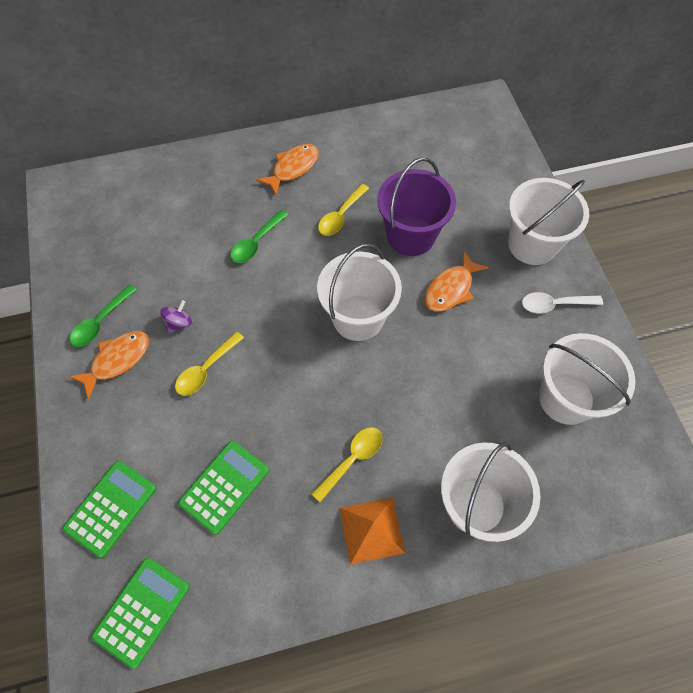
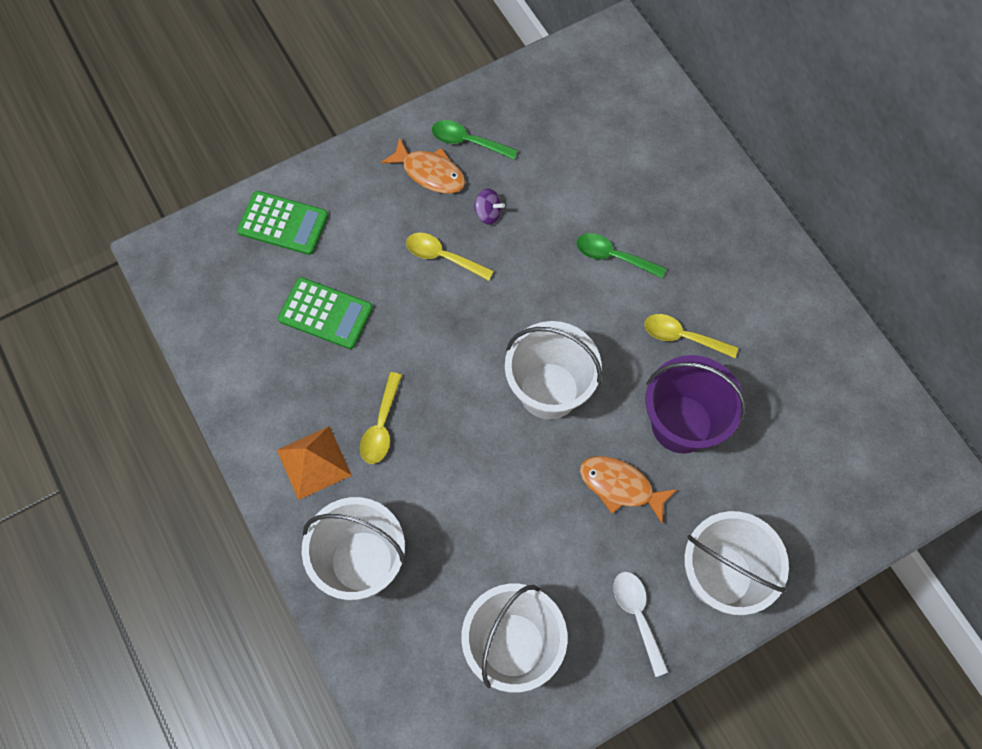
camera: 75 degrees right, 5 degrees up
(142, 611) = (200, 282): green calculator -> none
(292, 168) = (733, 264): orange fish -> none
(352, 460) = (381, 426): yellow spoon -> yellow spoon turned 75 degrees clockwise

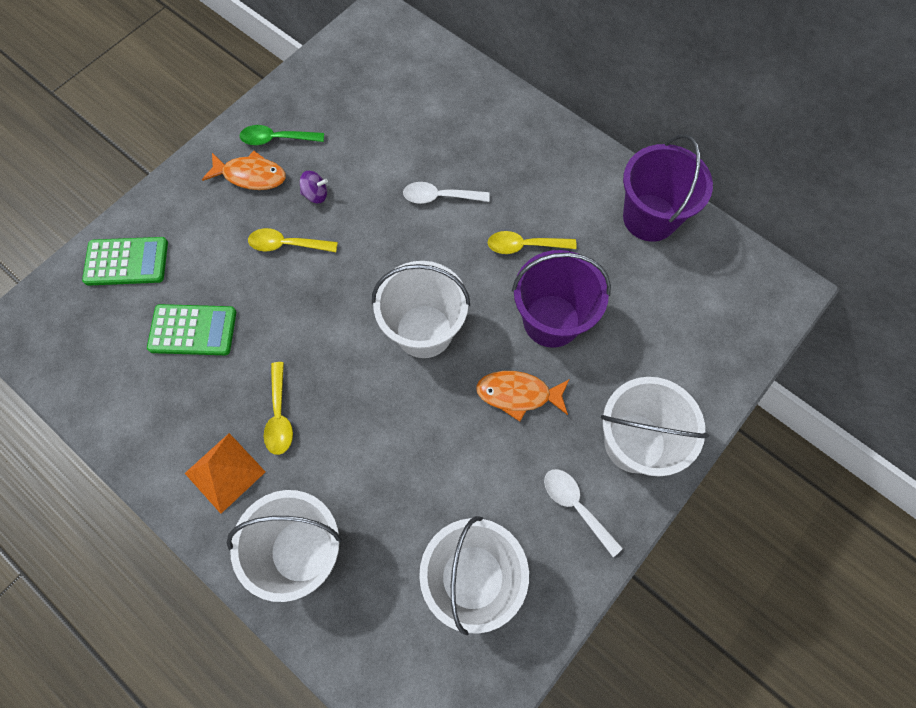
camera: 20 degrees left, 0 degrees up
(613, 256) = (440, 197): green spoon -> white spoon
(826, 350) = (649, 218): none -> purple bucket

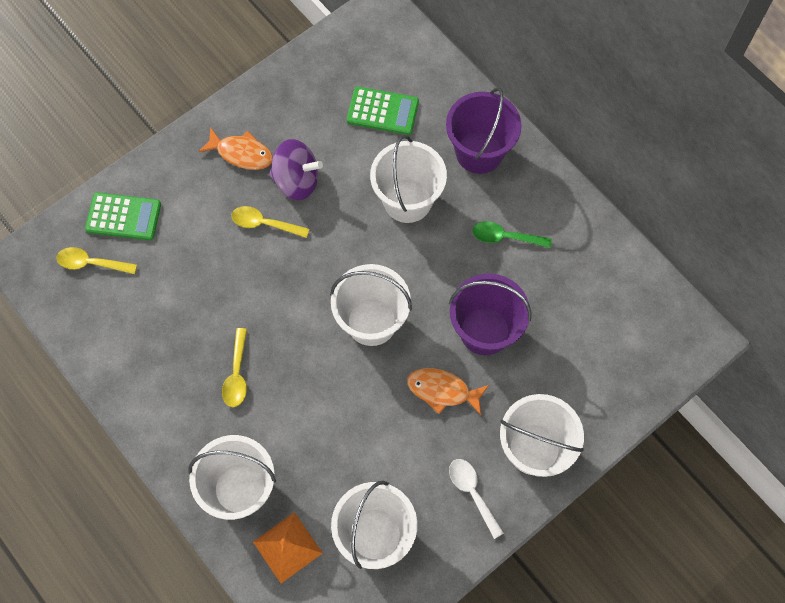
camera: 10 degrees right, 0 degrees up
(193, 330) = (173, 288): green calculator -> green calculator (383, 111)
(225, 472) = (185, 414): orange pyramid -> orange pyramid (287, 547)
(277, 139) = (269, 121): green spoon -> green spoon (505, 237)
(316, 194) = (297, 181): purple spinning top -> purple spinning top, size x1.99
(440, 197) = (407, 200): white spoon -> white bucket
(525, 246) = (475, 259): yellow spoon -> yellow spoon (91, 263)
(649, 218) = (594, 251): purple bucket -> purple bucket (479, 152)

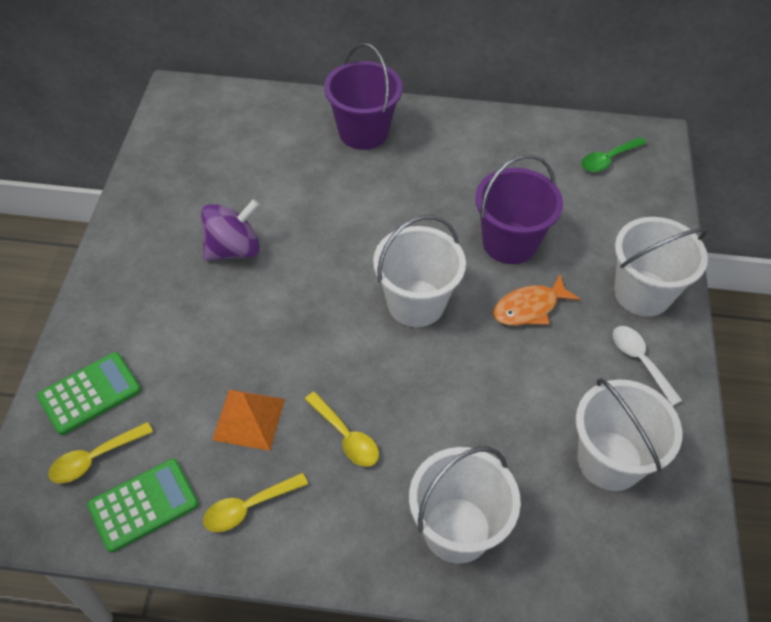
camera: 45 degrees left, 15 degrees down
(241, 153) = (159, 263): orange fish -> none
(264, 223) = (239, 300): yellow spoon -> yellow spoon (249, 507)
(287, 547) = (554, 540): orange pyramid -> orange pyramid (249, 419)
(383, 111) = (254, 154): green calculator -> green calculator (143, 505)
(407, 200) = (345, 199): white bucket -> none
(472, 493) = (640, 361): white spoon -> white spoon turned 45 degrees clockwise
(505, 237) = (449, 171): green spoon -> green spoon (608, 159)

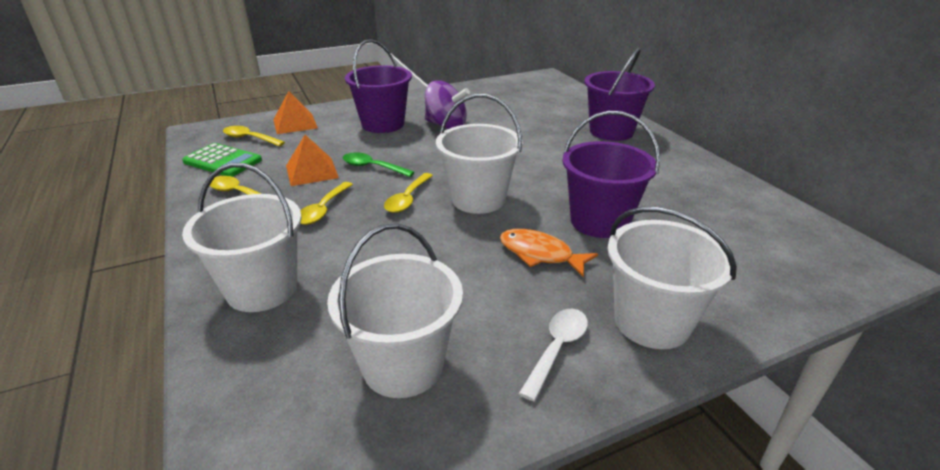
camera: 60 degrees right, 20 degrees down
(90, 393) = (295, 123): green calculator -> orange pyramid
(176, 304) = (383, 124): none -> purple bucket
(376, 357) = (407, 199): none -> yellow spoon
(608, 159) = (790, 244): green spoon -> green spoon (372, 167)

